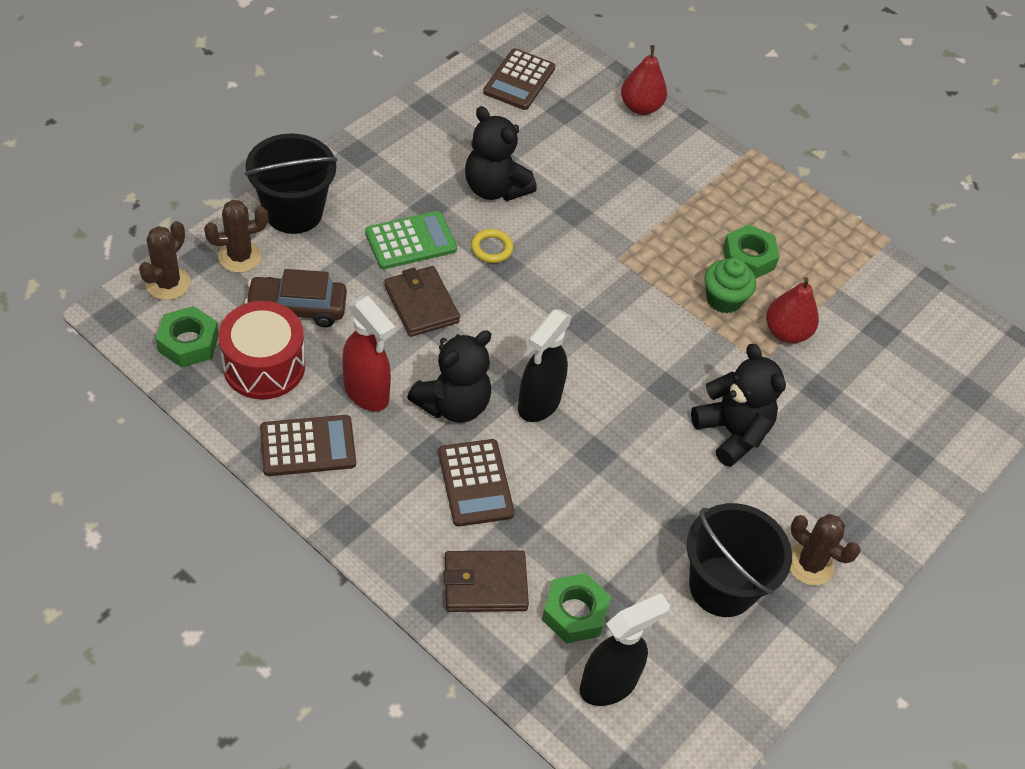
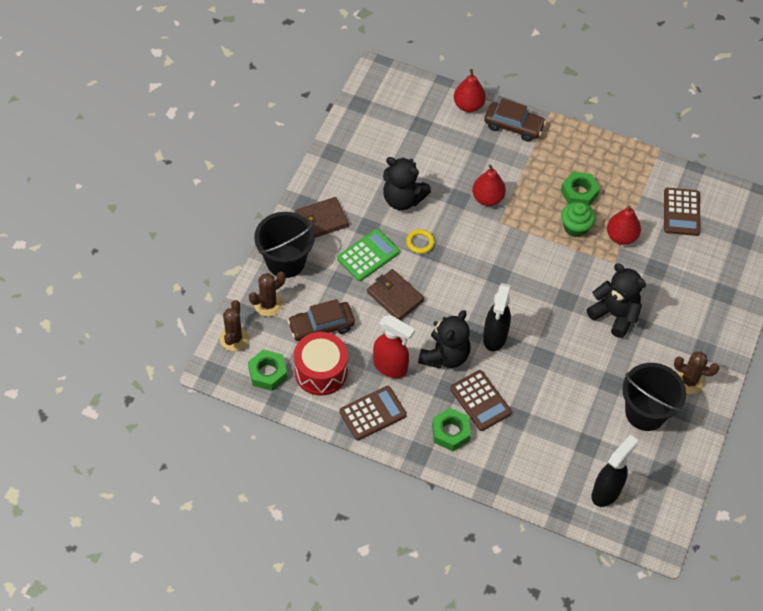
camera: 15 degrees left, 5 degrees up
(485, 584) = (513, 459): brown wallet -> brown wallet (321, 220)
(519, 80) = (382, 112): brown calculator -> brown calculator (681, 212)
(574, 613) = (570, 458): green nut -> green nut (450, 432)
(614, 224) = (487, 198): none -> red pear
(691, 149) = (513, 126): none -> brown car

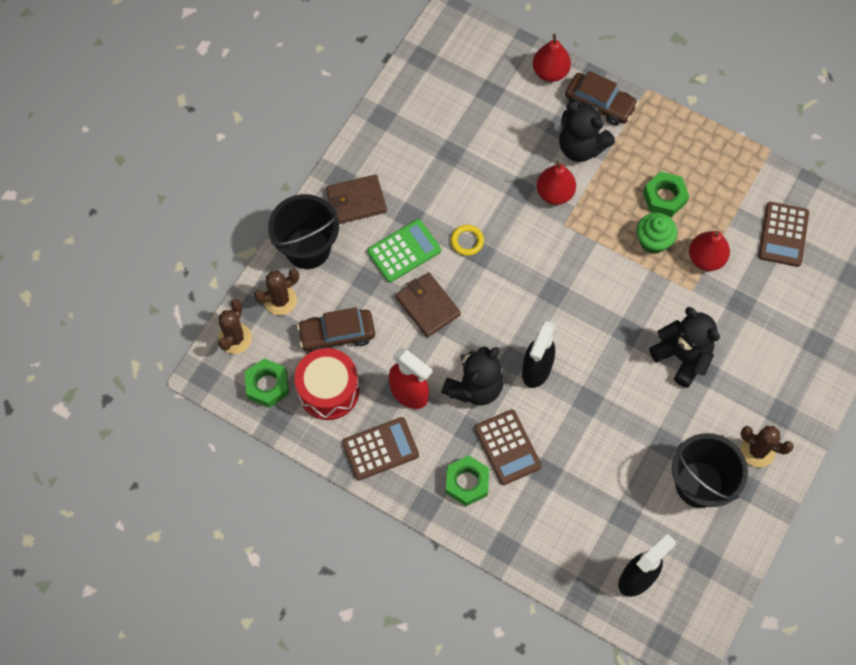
camera: 10 degrees right, 10 degrees up
(403, 199) = (455, 184): black teddy bear -> black teddy bear (581, 147)

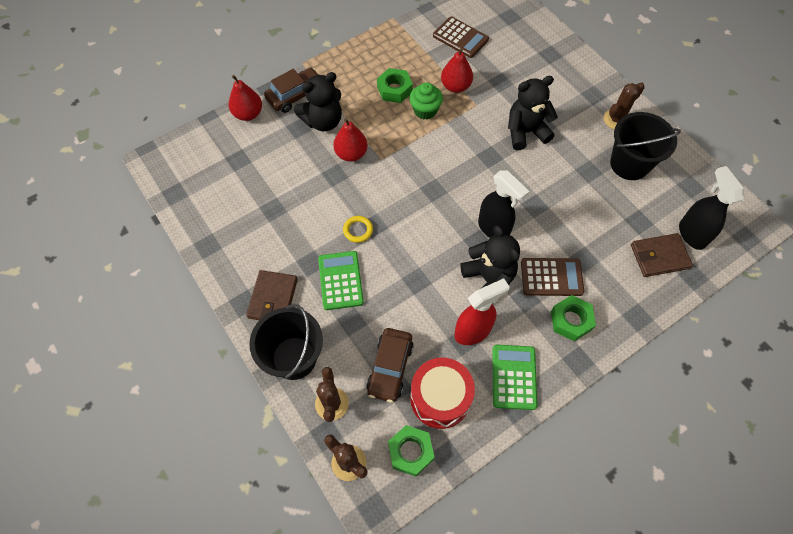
camera: 65 degrees left, 5 degrees down
(380, 448) = (513, 377): brown calculator -> green calculator
(428, 306) = (400, 283): brown wallet -> brown wallet (659, 256)

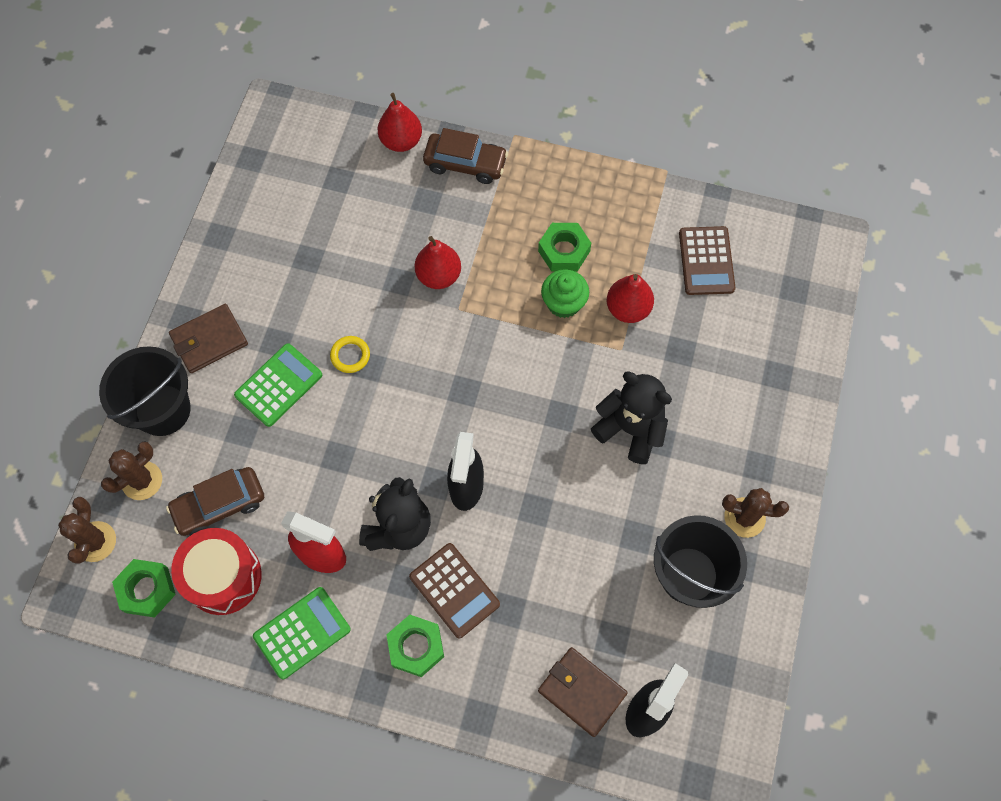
camera: 50 degrees right, 5 degrees up
(323, 121) = (456, 216): black teddy bear -> none

